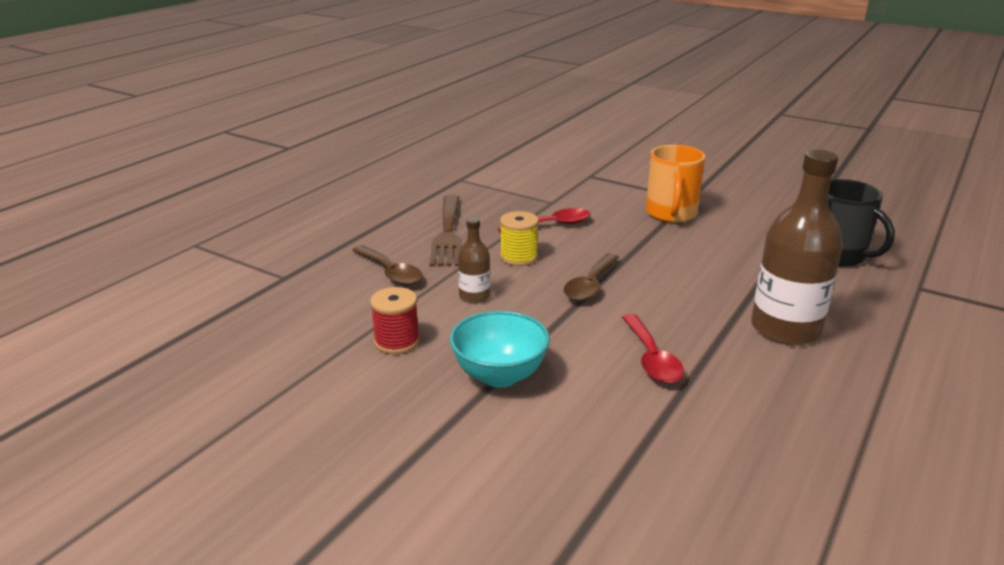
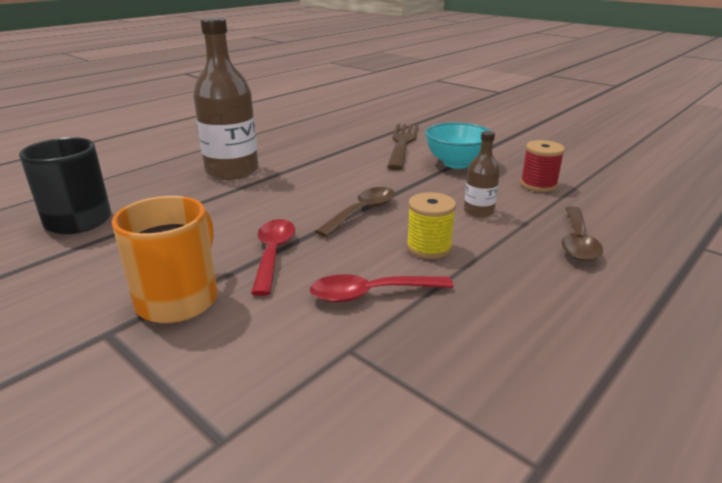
camera: 170 degrees left, 0 degrees up
(391, 272) = (577, 242): brown spoon -> brown spoon turned 135 degrees counterclockwise
(447, 233) = (526, 294): brown fork -> brown fork (402, 143)
(652, 358) = (347, 164): red spoon -> red spoon (273, 254)

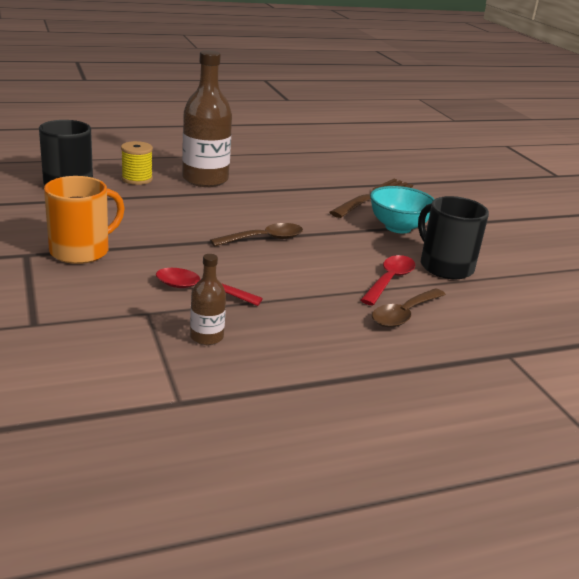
camera: 25 degrees right, 0 degrees up
(273, 254) = (166, 245): red spoon -> red spoon (389, 280)
(429, 248) = (279, 278): yellow spool -> yellow spool (137, 179)
(478, 211) = (357, 268): brown bottle -> brown bottle (206, 337)
(538, 185) = (445, 266): red spool -> black mug

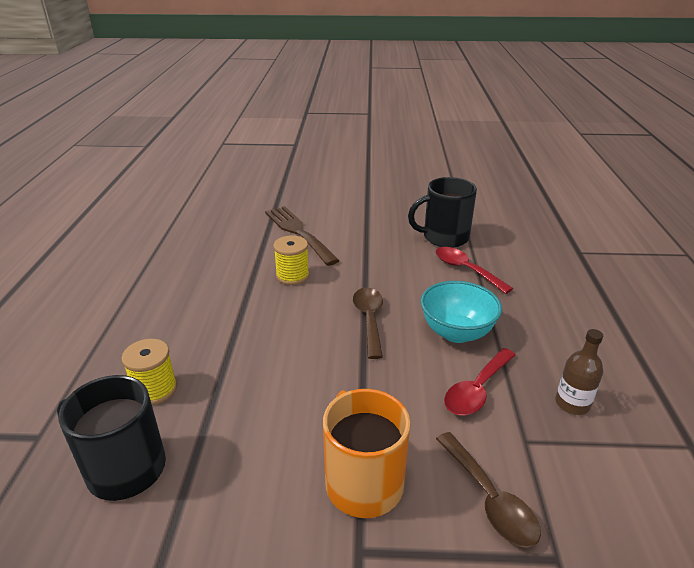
camera: 65 degrees left, 5 degrees up
(205, 179) = (193, 329): brown bottle -> none
(302, 203) = (292, 276): none -> yellow spool
(398, 227) = (367, 238): turquoise bowl -> turquoise bowl (456, 332)
(404, 315) = (524, 279): brown spoon -> brown spoon (489, 499)

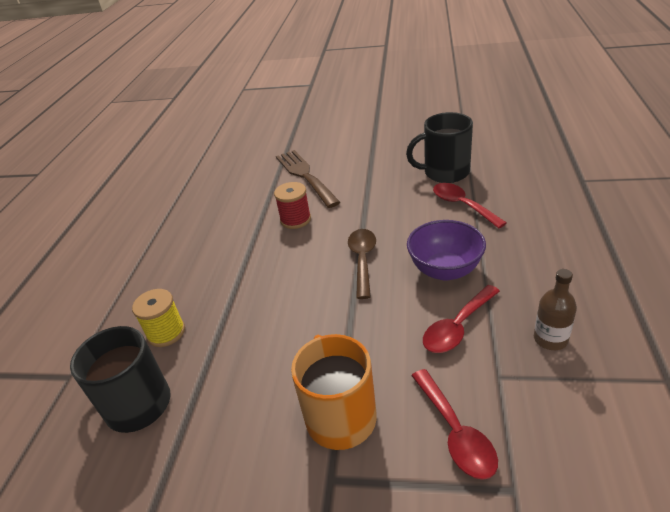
camera: 10 degrees right, 5 degrees up
(292, 276) = (295, 220): yellow spool -> red spool
(456, 332) = (445, 270): turquoise bowl -> purple bowl
(489, 499) = (456, 432): brown spoon -> red spoon

